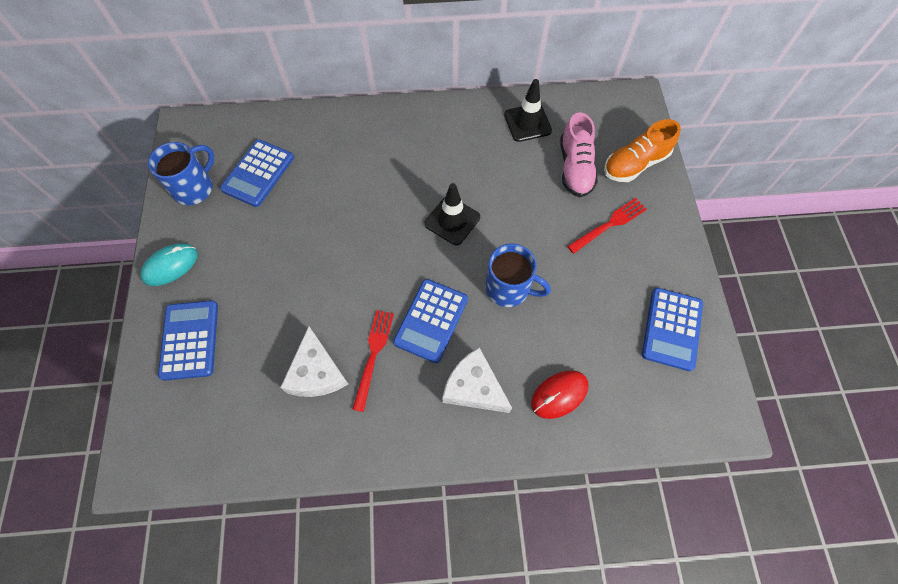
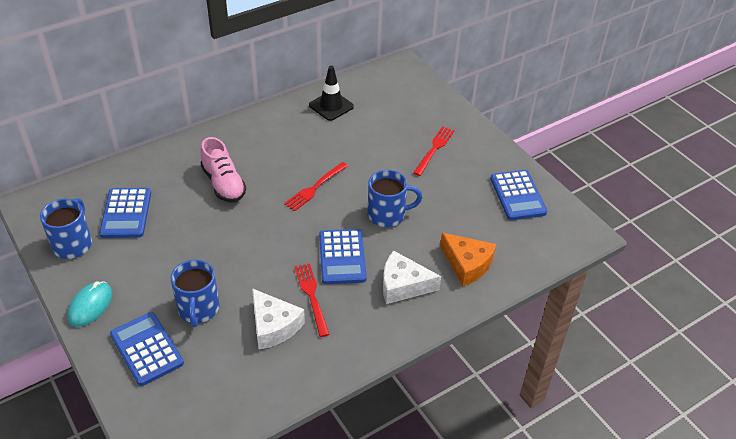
camera: 30 degrees left, 20 degrees down
(259, 317) = (198, 309): none -> blue mug
(452, 220) = (315, 188): black traffic cone -> red fork
(559, 394) = (467, 264): red mouse -> orange cheese
(575, 168) = (386, 123): pink shoe -> pink shoe (223, 184)
(635, 164) = (428, 106): orange shoe -> none

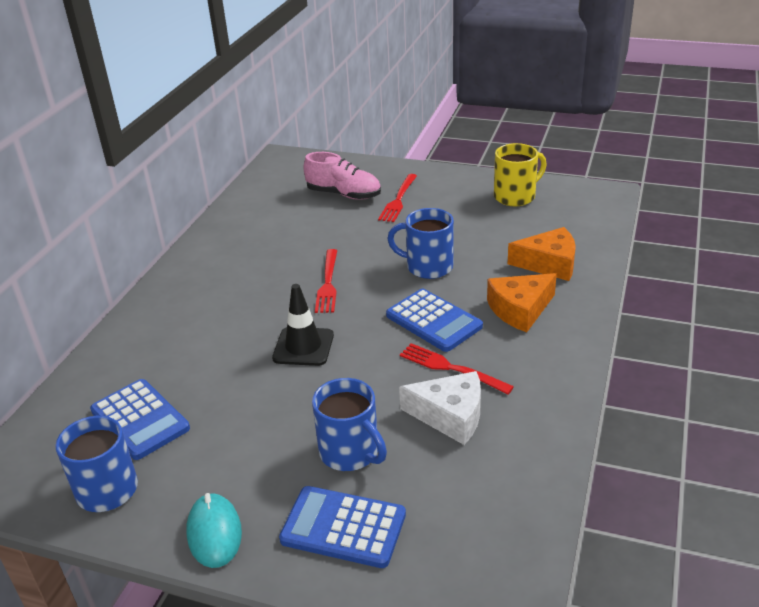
camera: 35 degrees left, 10 degrees down
(223, 184) = (224, 331): pink shoe -> pink shoe (344, 194)
(331, 106) = (253, 216): black traffic cone -> black traffic cone (303, 347)
(387, 215) = (427, 267): blue mug -> blue mug turned 120 degrees counterclockwise
(403, 285) = (520, 309): white cheese -> orange cheese
(434, 149) = (398, 200): red fork -> red fork turned 150 degrees counterclockwise
(517, 195) = (516, 196): blue calculator -> yellow mug

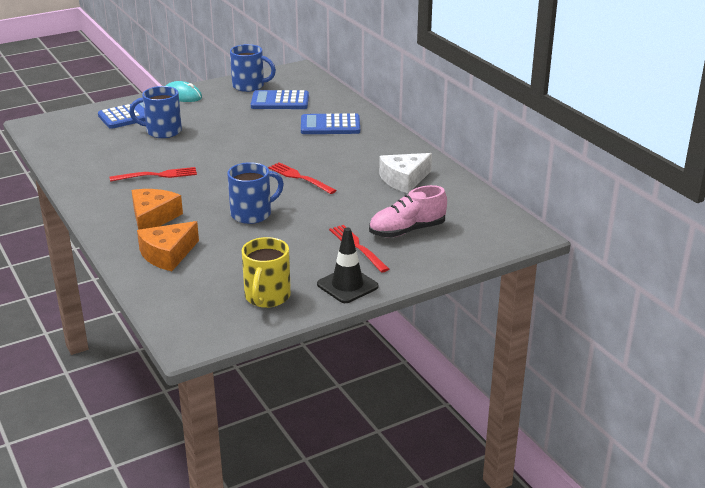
camera: 130 degrees right, 5 degrees down
(303, 347) = (255, 149): black traffic cone -> black traffic cone (347, 285)
(433, 321) = (200, 189): blue calculator -> blue calculator (330, 125)
(450, 415) = (131, 160): white cheese -> white cheese (404, 180)

